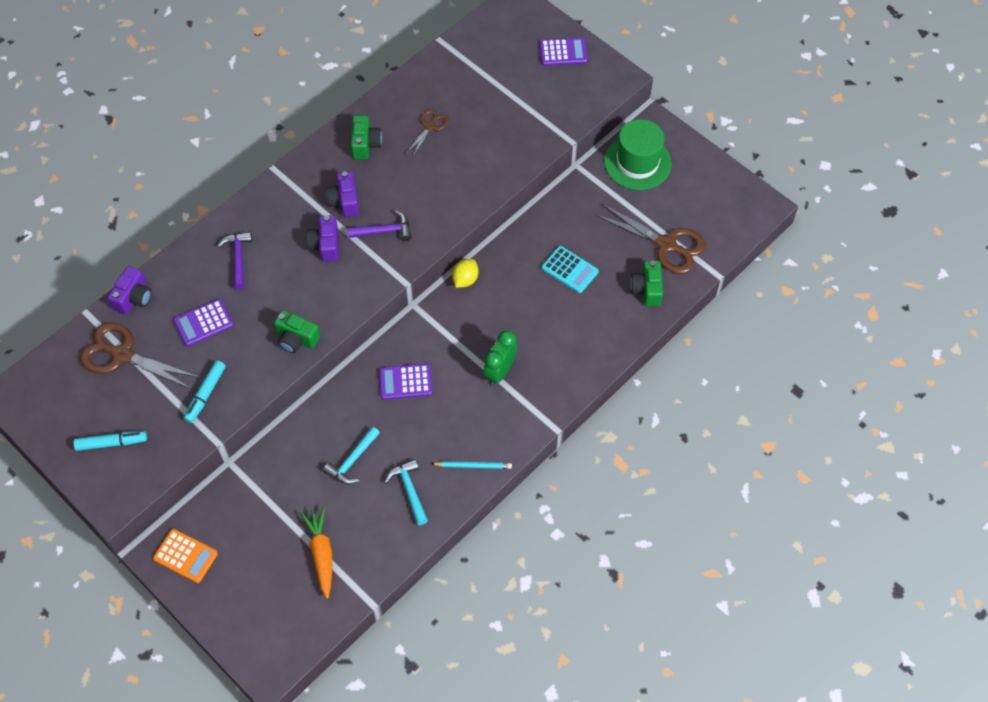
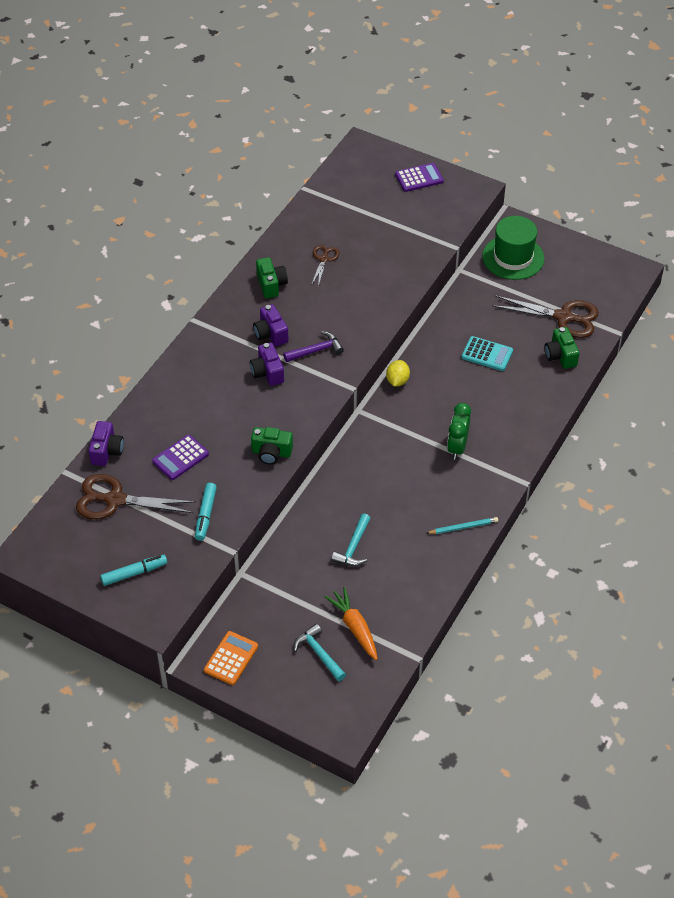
camera: 15 degrees left, 10 degrees down
(185, 556) = (231, 658): orange calculator -> orange calculator turned 75 degrees counterclockwise
(238, 258) = (191, 399): purple hammer -> none
(405, 382) = (376, 474): purple calculator -> none
(409, 490) = (414, 559): turquoise hammer -> turquoise hammer (318, 653)

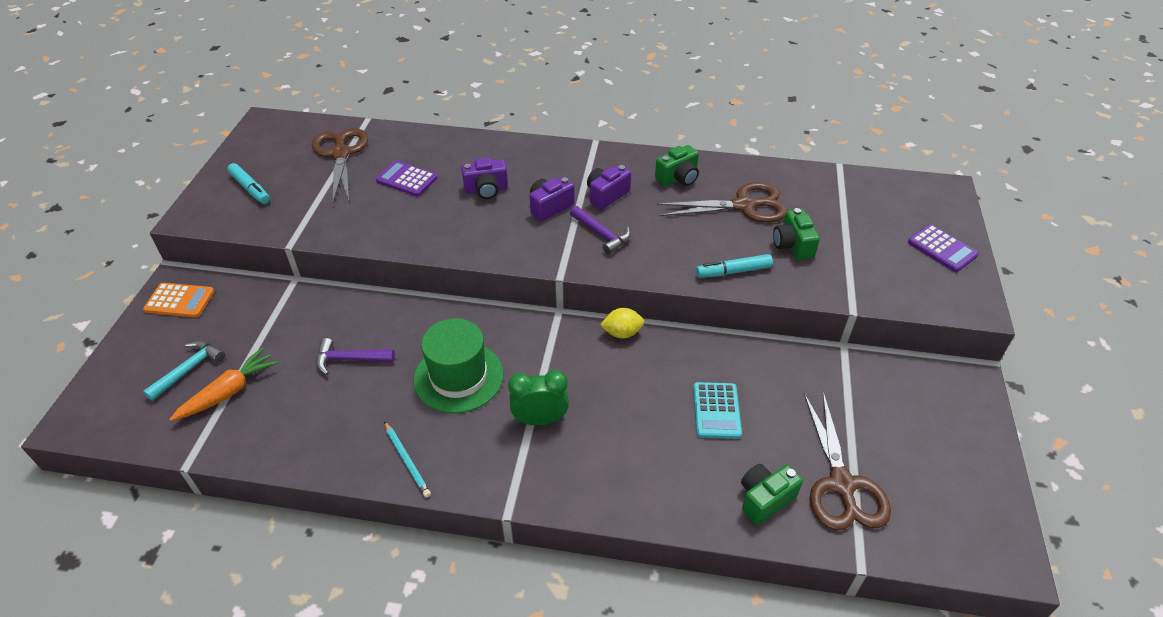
camera: 70 degrees right, 5 degrees down
(107, 451) = (400, 134): purple camera -> purple camera (486, 190)
(205, 515) = (335, 214): turquoise marker -> turquoise marker (733, 271)
(271, 453) = (435, 239): green camera -> green camera (792, 245)
(324, 259) = (744, 205): brown scissors -> brown scissors, size x1.81
(353, 547) = (349, 359): turquoise hammer -> purple hammer
(513, 257) = (909, 395): green hat -> green hat (458, 377)

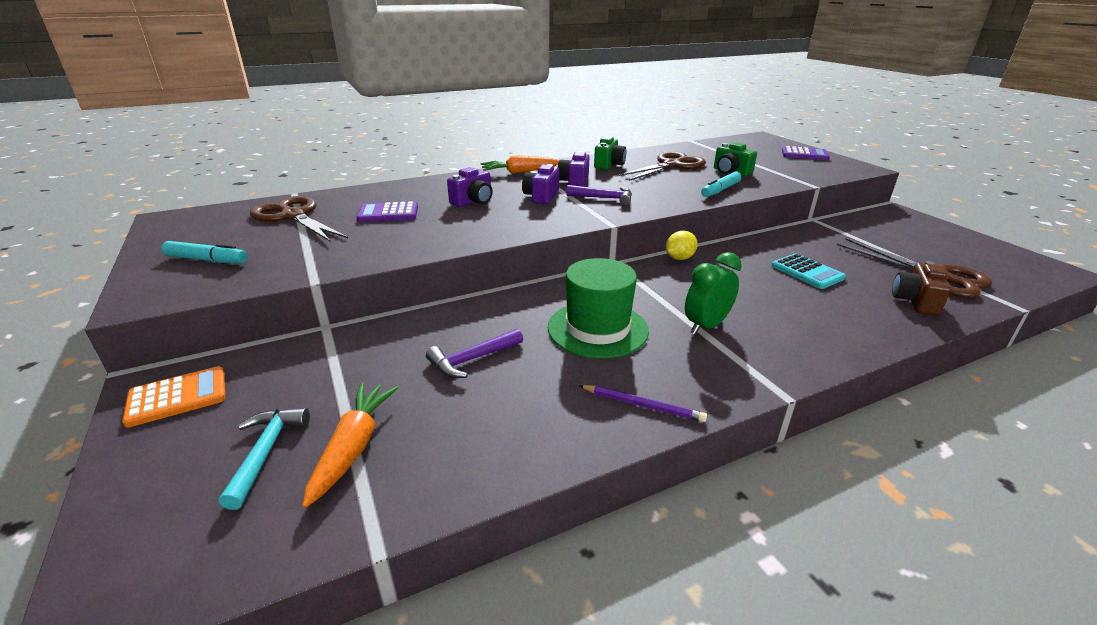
camera: 35 degrees left, 15 degrees down
(407, 460) = (643, 405): turquoise pencil -> purple pencil
(576, 157) = (519, 172): none -> orange carrot
(764, 499) = (915, 301): green camera -> brown camera

